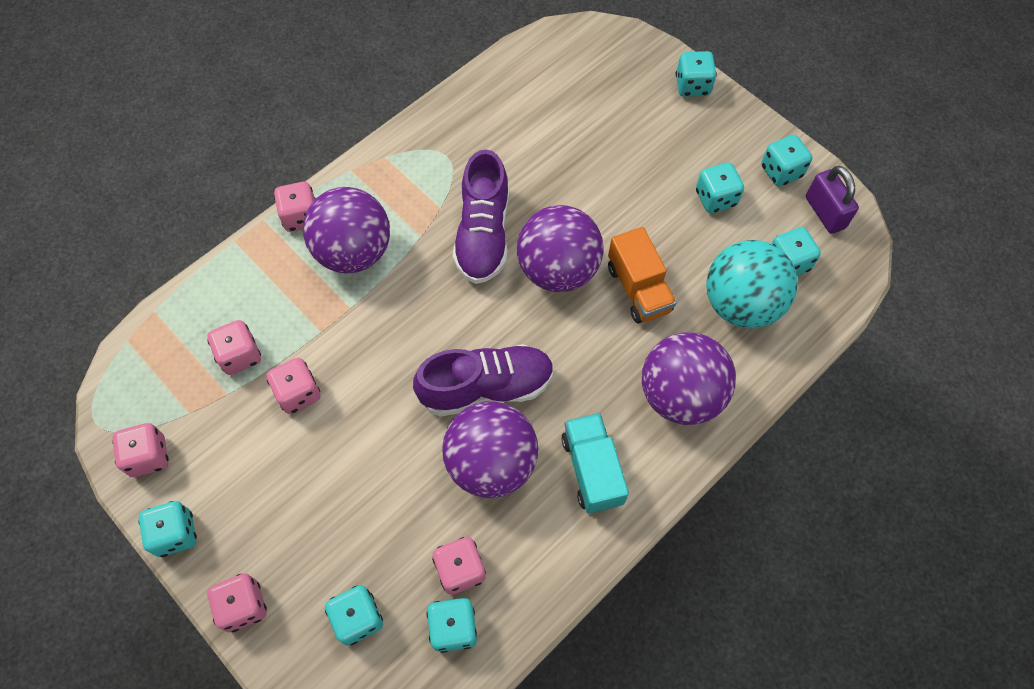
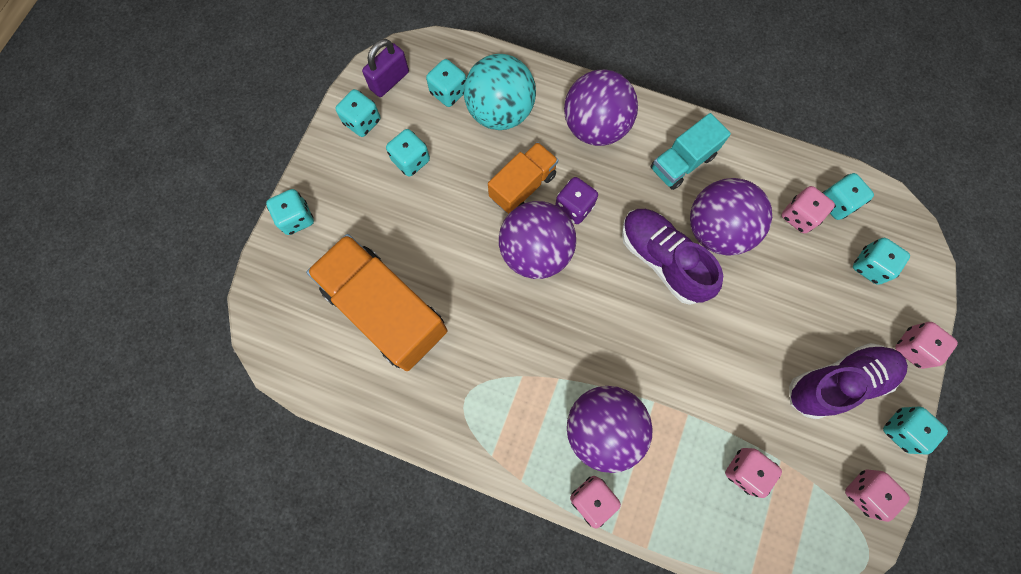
camera: 115 degrees left, 10 degrees up
(298, 393) = (747, 401): pink dice -> none
(483, 234) = (531, 326): purple shoe -> purple shoe (837, 382)
(563, 124) = (386, 310): none -> orange truck
(590, 328) = (574, 207): none -> purple dice

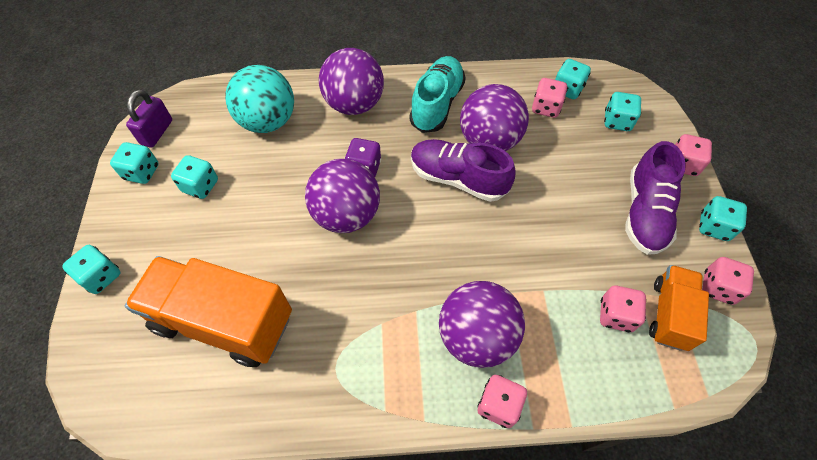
camera: 25 degrees left, 15 degrees down
(448, 92) = (215, 123): turquoise dice -> none
(523, 186) = (312, 169): orange truck -> orange truck (669, 314)
(682, 162) = (437, 104): turquoise truck -> turquoise shoe
(837, 382) = (645, 213): purple shoe -> purple shoe turned 150 degrees clockwise

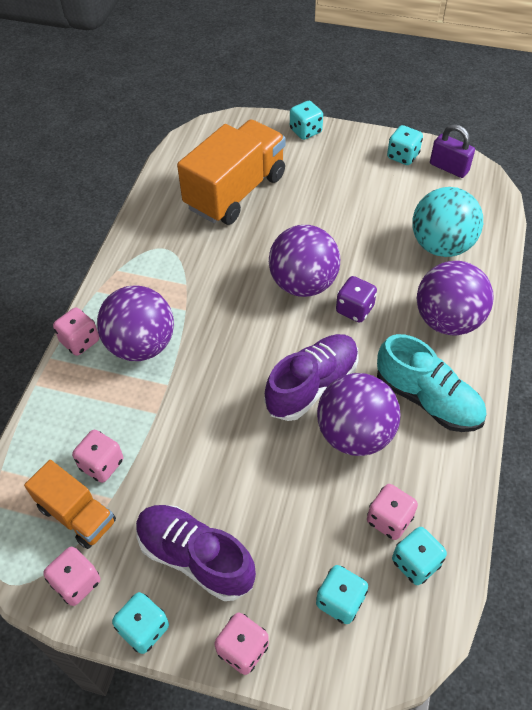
camera: 110 degrees right, 5 degrees down
(200, 186) = (374, 190): turquoise dice -> none

